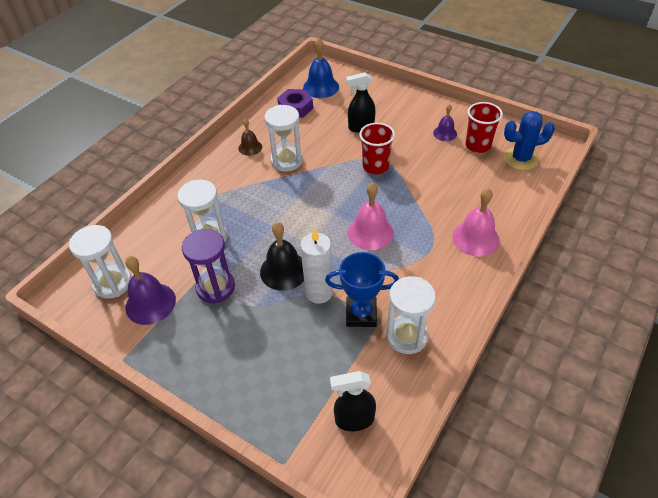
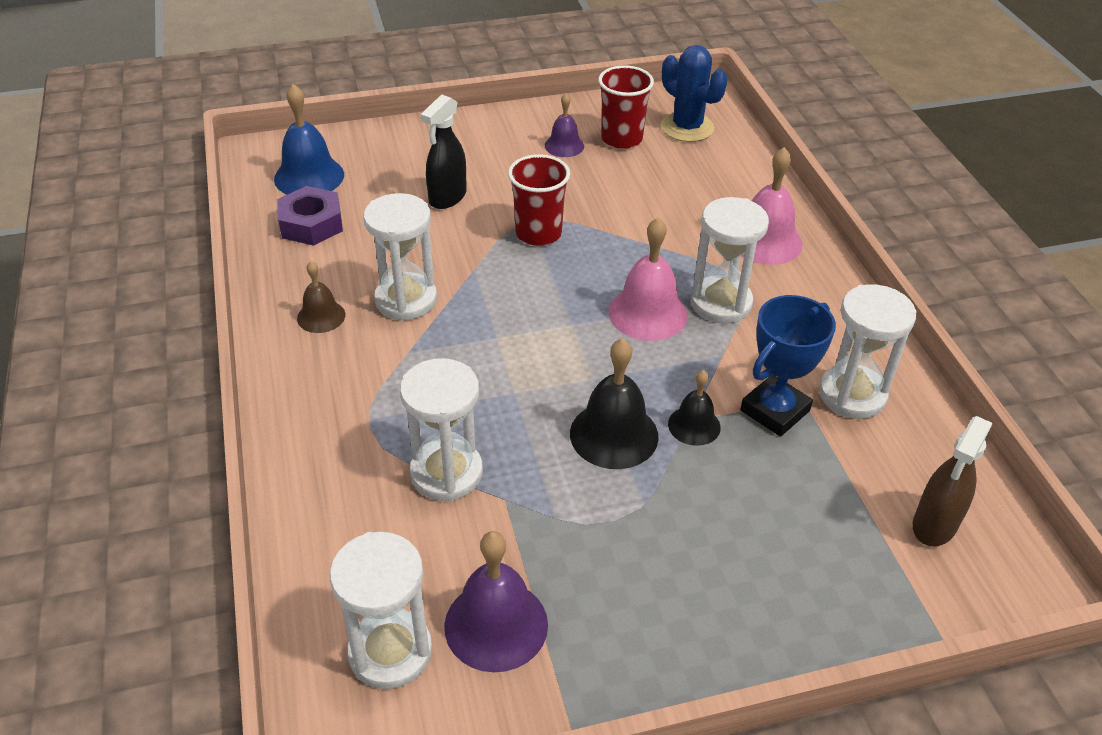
camera: 50 degrees left, 5 degrees down
(215, 287) = (557, 526): purple hourglass -> none
(319, 292) = (694, 425): white candle -> black bell
(354, 419) = (934, 525): black spray bottle -> brown spray bottle
(409, 251) = (720, 303): none -> white hourglass
(520, 159) = (687, 127): blue cactus -> blue cactus turned 75 degrees counterclockwise

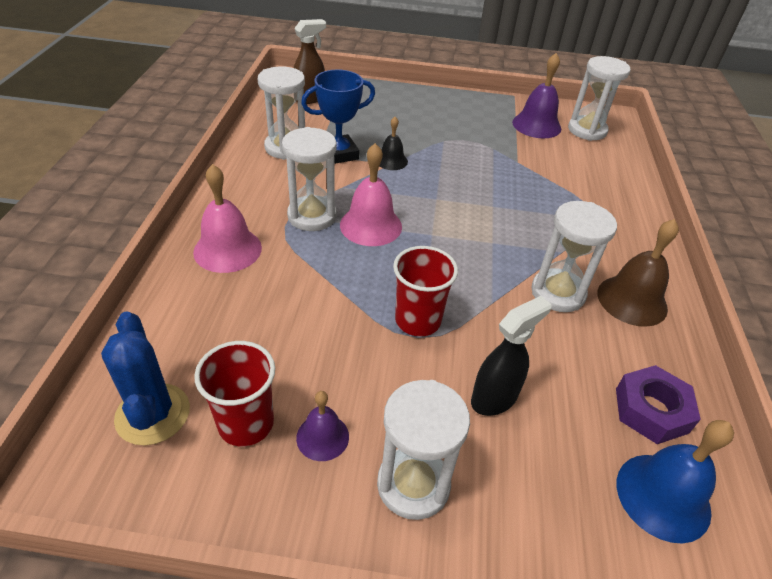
camera: 160 degrees left, 0 degrees up
(321, 316) = (632, 300): brown bell -> brown bell, size x1.67
(446, 473) = (548, 180): white hourglass -> white hourglass (413, 484)
(614, 434) = (441, 170): black bell -> none

